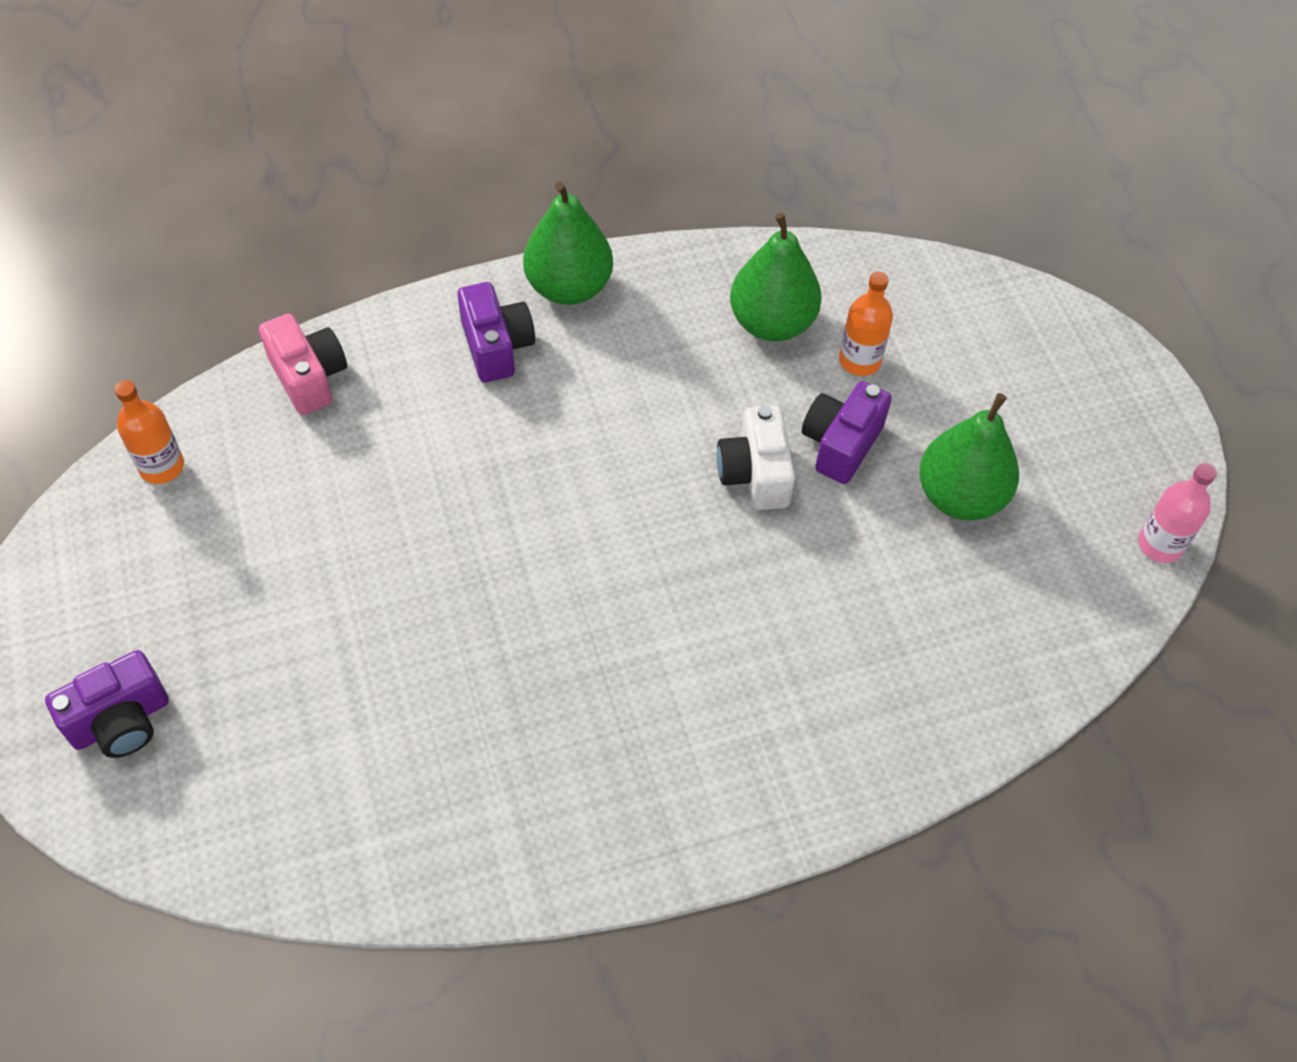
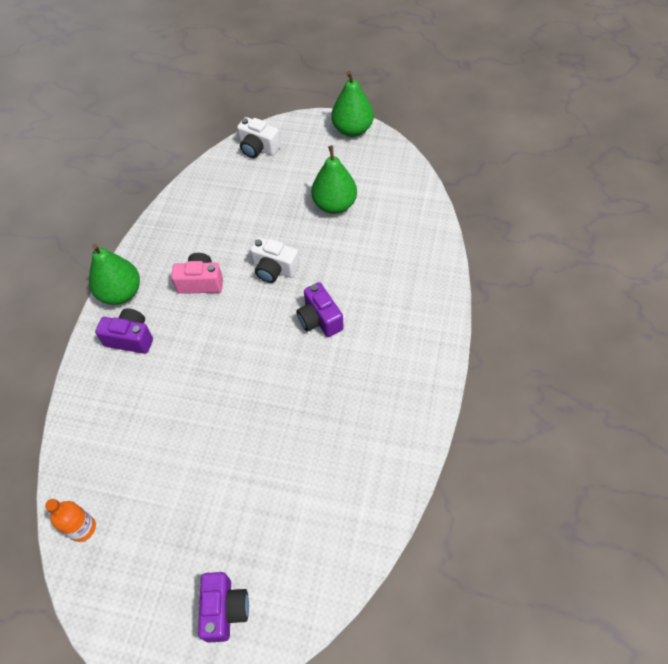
camera: 55 degrees left, 0 degrees up
(309, 377) = (82, 431): pink camera -> pink camera (201, 282)
(772, 323) = (203, 226): green pear -> green pear (352, 130)
(840, 444) = (282, 232): purple camera -> purple camera (320, 319)
(859, 360) = (246, 205): orange bottle -> none
(998, 312) = (258, 148): none -> white camera
(1160, 544) = (397, 156): pink bottle -> none

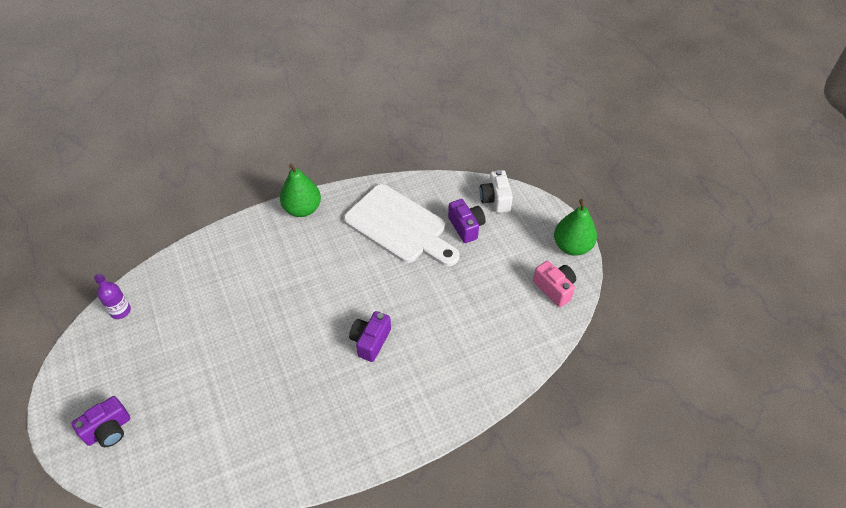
camera: 50 degrees right, 5 degrees down
(82, 528) = (120, 311): orange bottle -> purple bottle
(130, 338) = (271, 239): purple camera -> purple camera (466, 227)
(201, 282) = (346, 247): pink camera -> pink camera (554, 288)
(219, 229) = (399, 226): none -> white cutting board
(274, 269) = (392, 283): white camera -> none
(334, 205) = (485, 283): green pear -> none

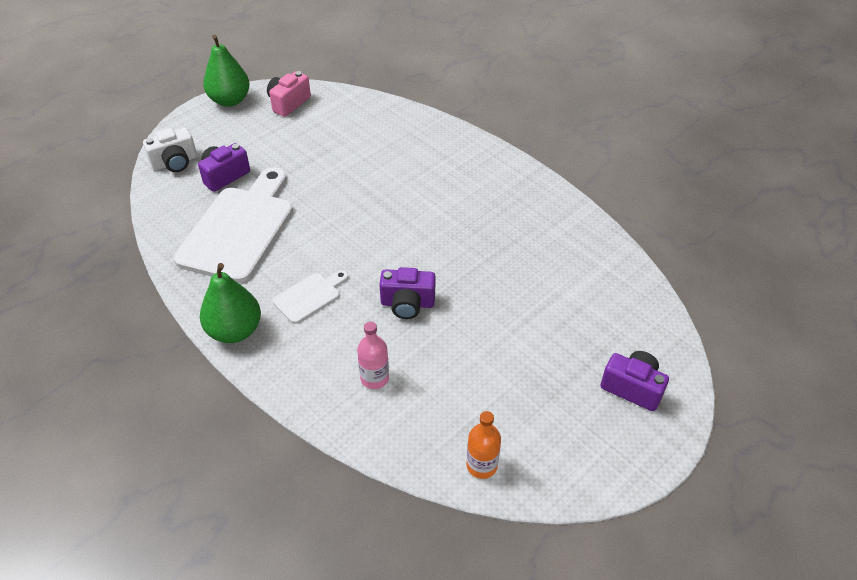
camera: 110 degrees left, 5 degrees down
(120, 311) = (481, 465): purple bottle -> orange bottle
(219, 273) = (374, 378): none -> pink bottle
(310, 254) = (309, 296): none -> white cutting board
(370, 341) = (407, 209): purple camera -> purple camera (407, 304)

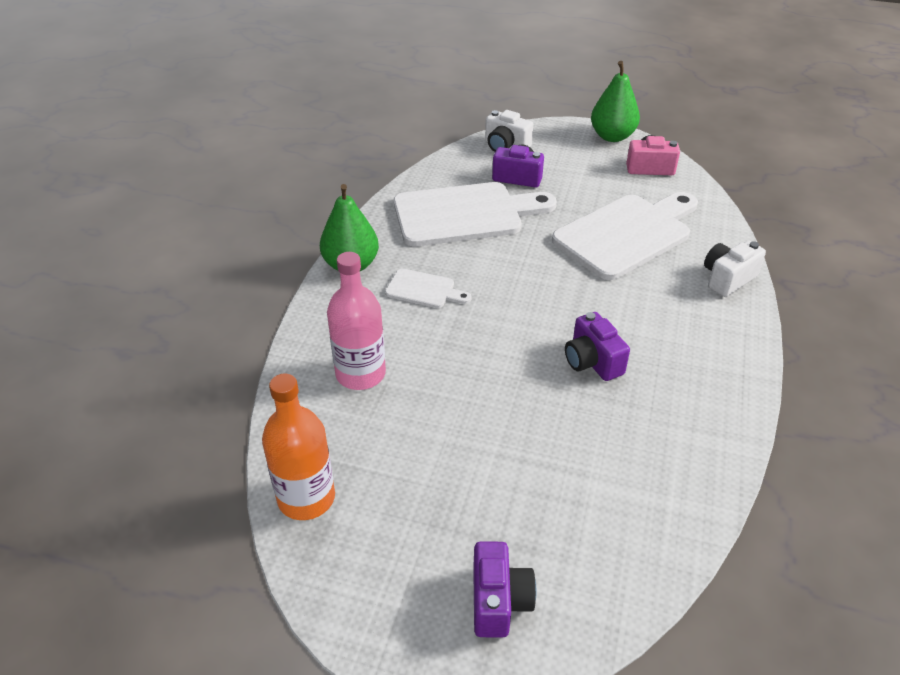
camera: 60 degrees right, 5 degrees down
(350, 154) = (626, 234): none -> white cutting board
(374, 378) = (360, 374): pink bottle -> pink bottle, size x1.62
(407, 304) = (468, 357): purple camera -> purple camera (592, 361)
(439, 134) = (727, 279): none -> white camera
(481, 465) = (306, 498): orange bottle -> orange bottle, size x1.62

